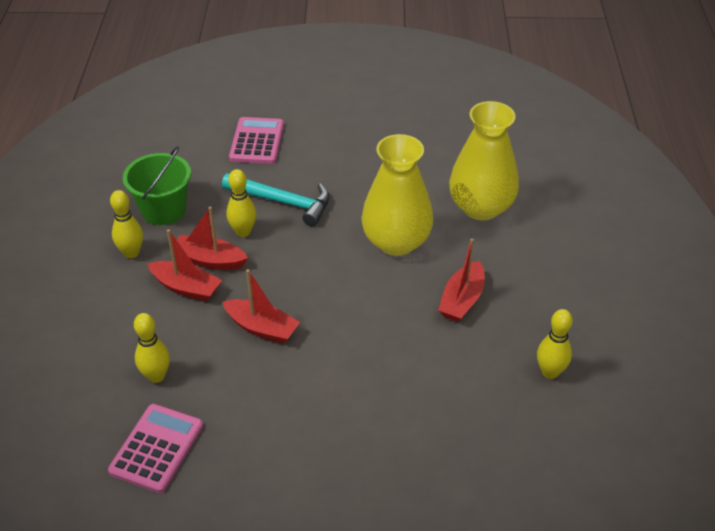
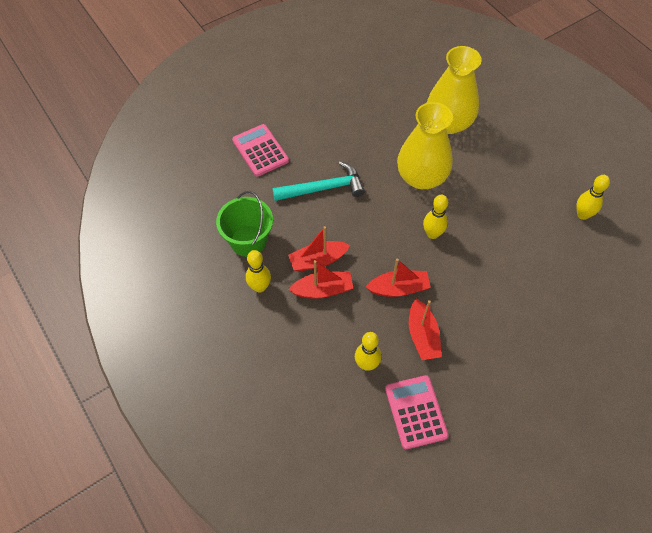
camera: 35 degrees left, 15 degrees up
(243, 232) = (319, 226): yellow bowling pin -> yellow bowling pin (432, 234)
(462, 300) = (495, 196): red boat -> red boat (422, 335)

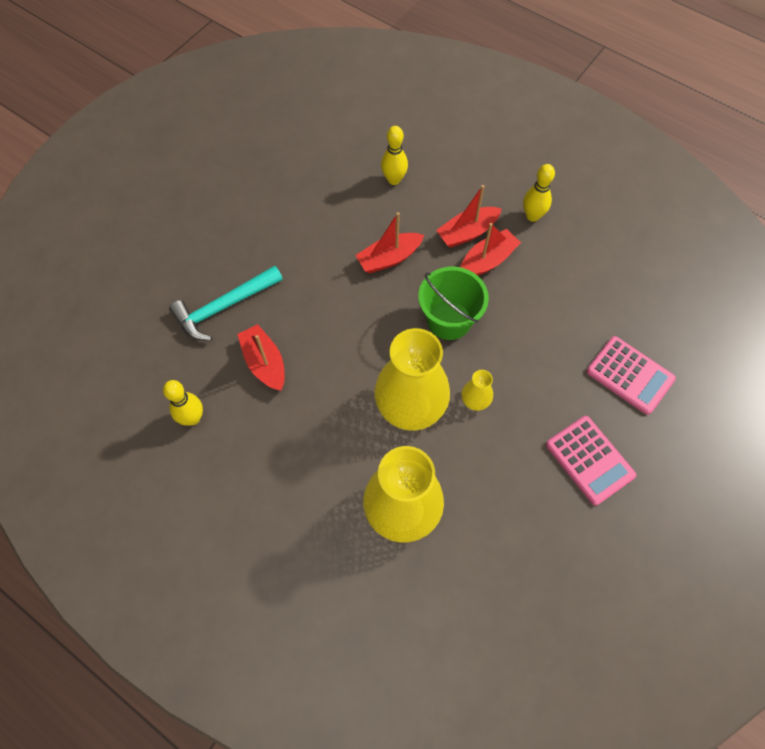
camera: 160 degrees right, 5 degrees up
(248, 241) = (573, 258): green bucket -> green bucket (449, 320)
(323, 188) = (525, 349): turquoise hammer -> turquoise hammer (224, 307)
(375, 167) = (475, 400): none -> yellow vase
(416, 412) = (334, 156): pink calculator -> pink calculator (589, 460)
(422, 335) = (349, 220): red boat -> red boat (264, 363)
(432, 234) = (372, 332): yellow bowling pin -> none

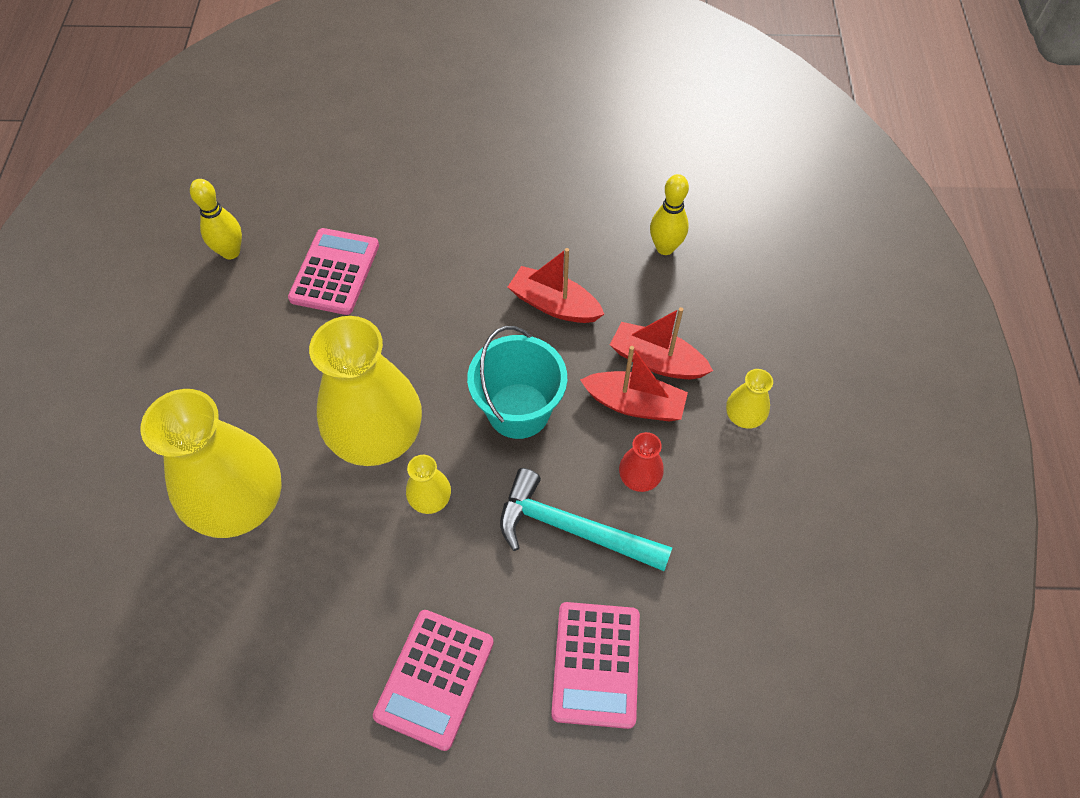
camera: 55 degrees right, 5 degrees down
(224, 307) = (376, 200): turquoise hammer -> turquoise hammer (572, 529)
(264, 363) = (335, 272): red boat -> pink calculator
(449, 320) = (518, 410): green bucket -> turquoise bucket
(532, 216) = (744, 416): yellow bowling pin -> yellow vase
(535, 287) = (639, 478): none -> red vase

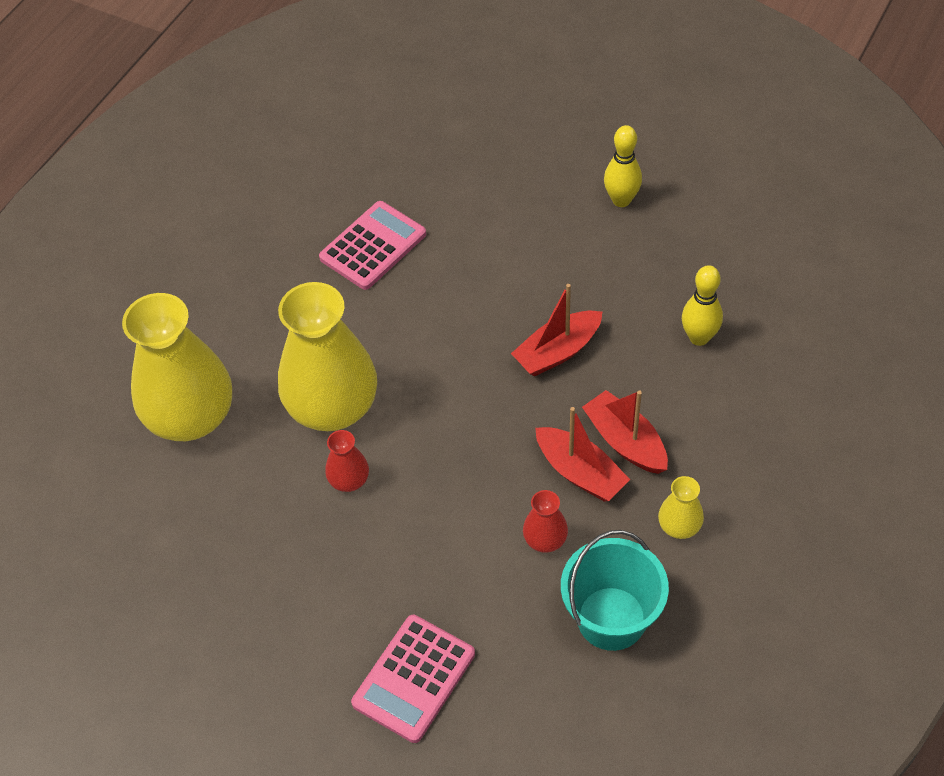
camera: 30 degrees right, 5 degrees down
(230, 252) = (292, 194): yellow bowling pin -> yellow bowling pin (621, 200)
(430, 499) = (349, 480): yellow vase -> red vase
(434, 678) = (273, 628): pink calculator -> none
(518, 410) = (469, 435): turquoise bucket -> turquoise bucket (611, 618)
(554, 305) = (557, 351): red boat -> red boat turned 90 degrees counterclockwise
(572, 529) = (458, 558): turquoise hammer -> none

